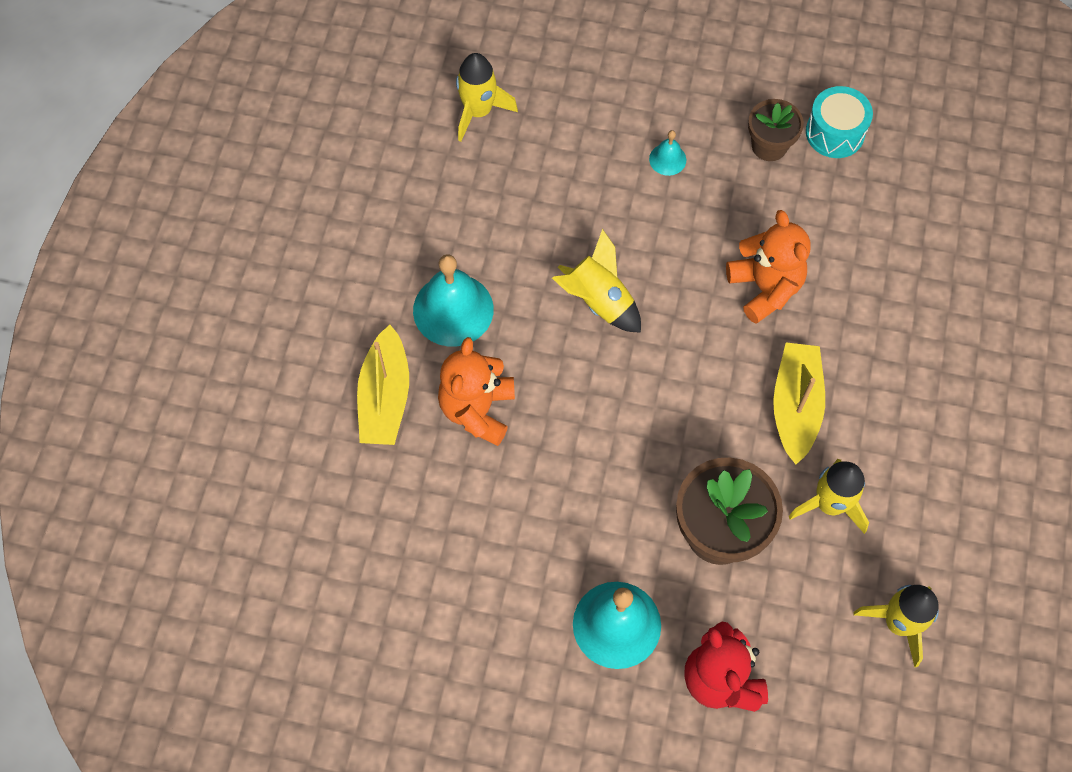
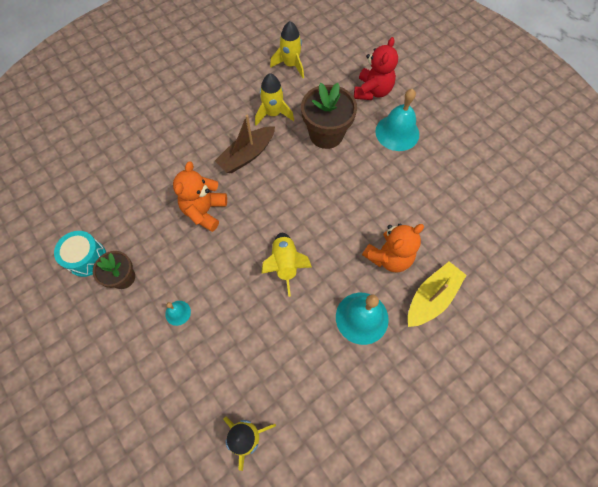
camera: 140 degrees left, 0 degrees up
(795, 406) = (247, 155): yellow boat -> brown boat

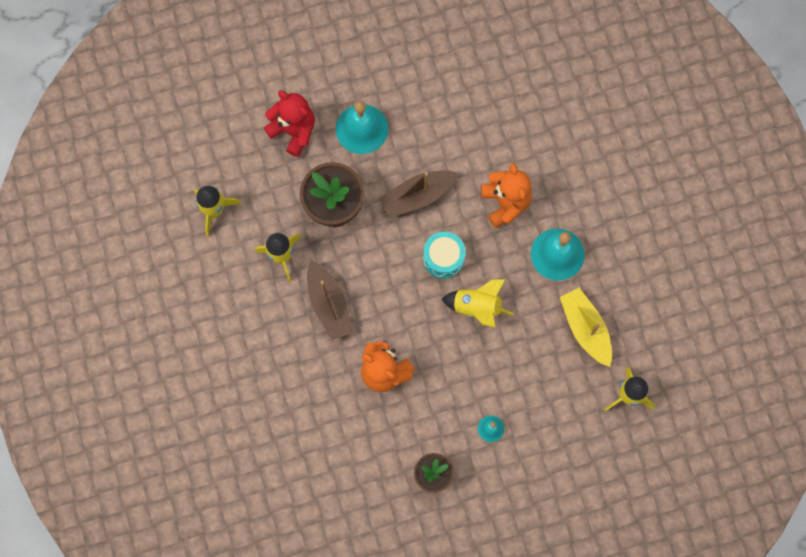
camera: 70 degrees left, 10 degrees up
(86, 258) = (396, 510): turquoise drum -> turquoise drum (443, 258)
(362, 187) = (417, 196): none -> brown boat
(431, 298) = (561, 181): yellow boat -> yellow boat (585, 328)

